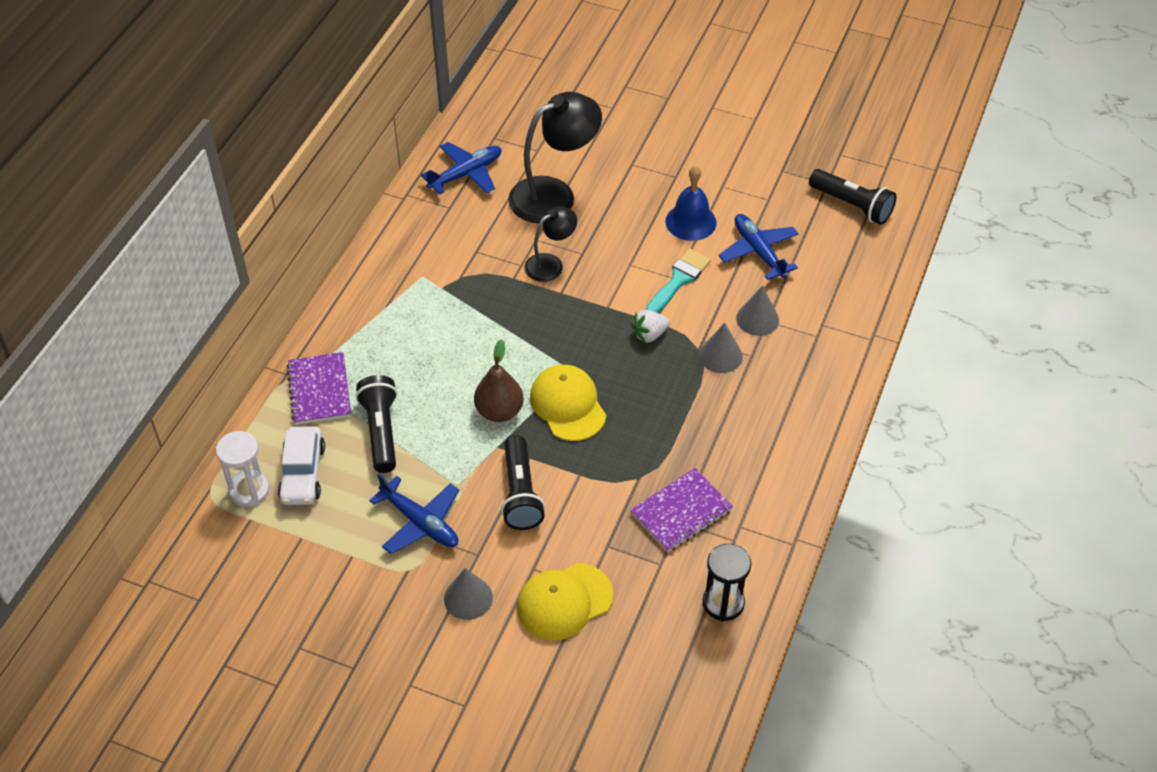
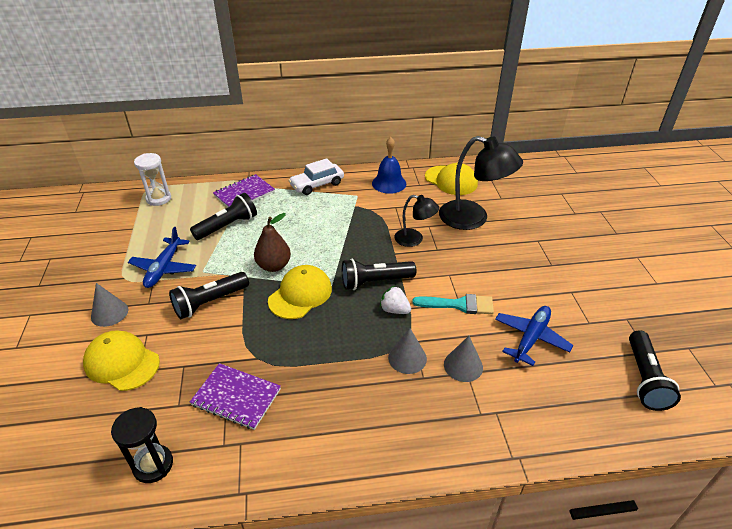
camera: 60 degrees right, 10 degrees down
(302, 473) = (180, 211): white car -> white car (317, 184)
(466, 174) = (451, 180): blue plane -> yellow cap
(595, 331) = (375, 282): none -> black flashlight
(691, 222) = (519, 289): blue bell -> blue bell (389, 183)

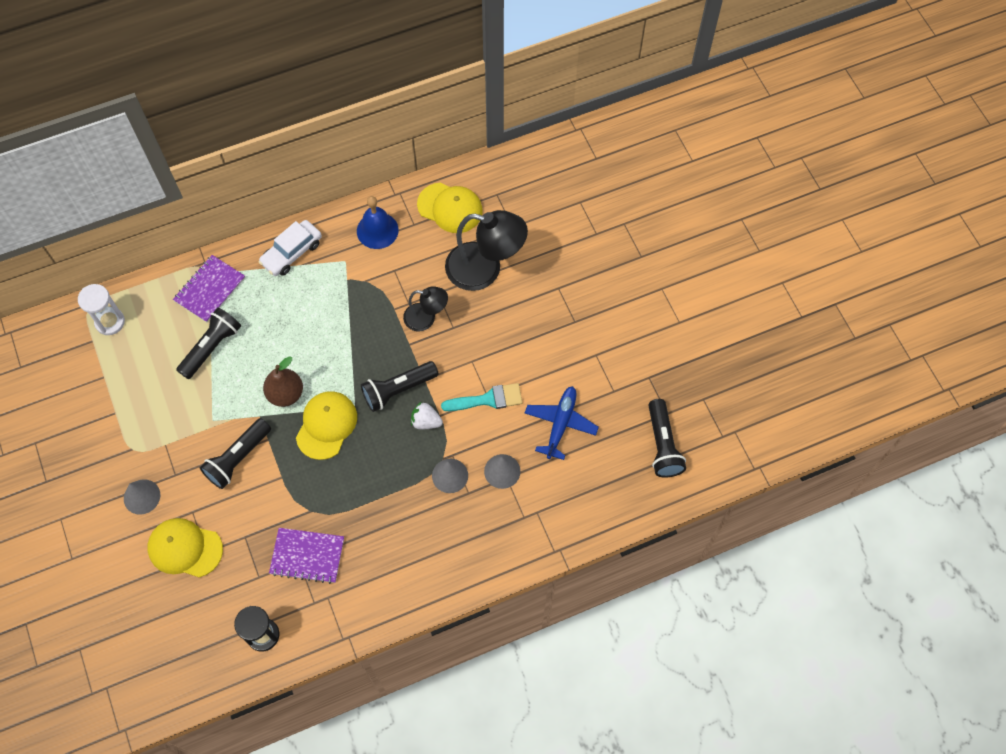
camera: 15 degrees left, 25 degrees up
(164, 268) = (169, 426): blue plane -> none

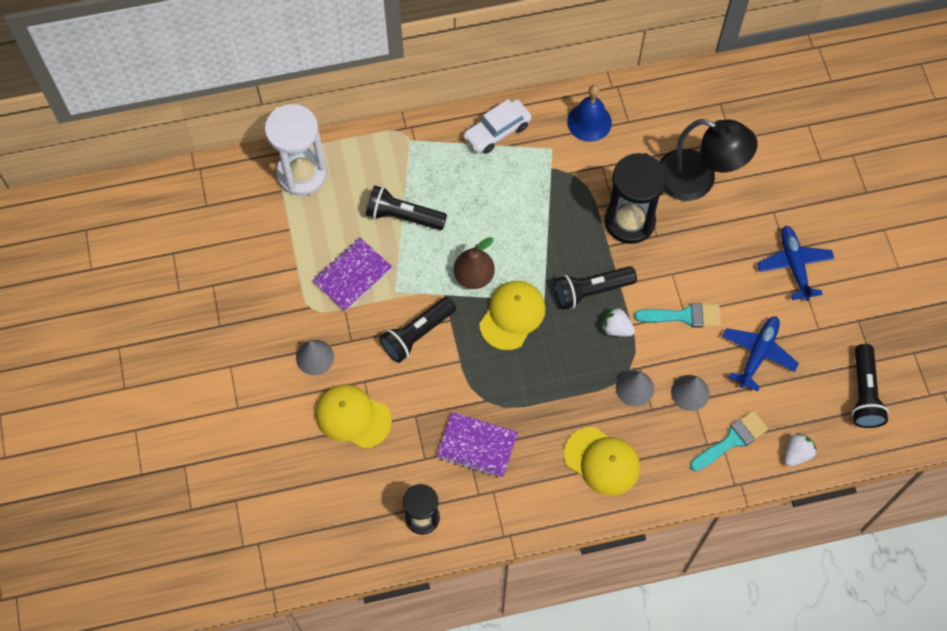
camera: 10 degrees right, 0 degrees up
(110, 322) = (302, 174): white hourglass -> white hourglass, size x1.62
(210, 289) = (408, 156): purple notebook -> purple notebook (352, 275)
(212, 347) = (403, 216): black flashlight -> black flashlight turned 120 degrees counterclockwise
(426, 318) = (629, 221): black lamp -> black hourglass
(450, 208) = (669, 110): yellow cap -> yellow cap (602, 461)
(546, 509) = (732, 440): none -> turquoise brush
(583, 335) = (794, 265): none -> blue plane
(608, 512) = (796, 454): none -> white strawberry

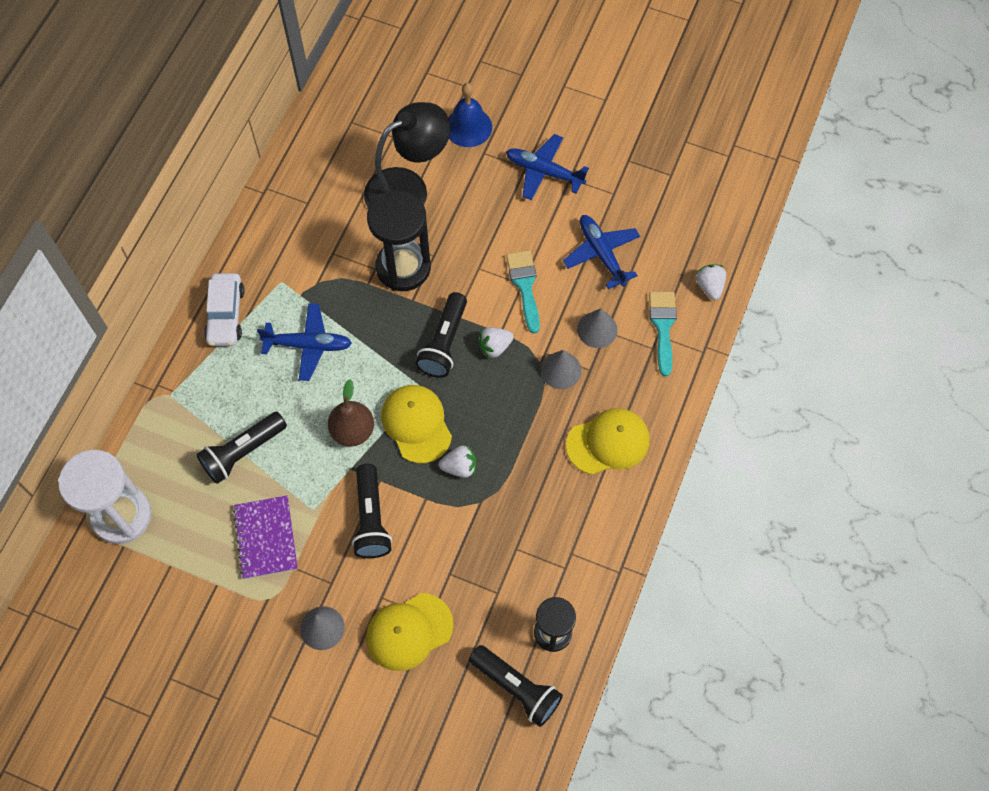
camera: 55 degrees left, 0 degrees up
(477, 445) = (518, 538): purple notebook -> none
(501, 368) = (460, 467): none -> white strawberry
(516, 201) = (308, 345): none -> blue plane
(589, 122) = (281, 234): blue bell -> blue bell (468, 127)
(684, 316) = (525, 286): turquoise brush -> turquoise brush turned 45 degrees counterclockwise
(864, 393) = (693, 201): black flashlight -> black flashlight (517, 688)

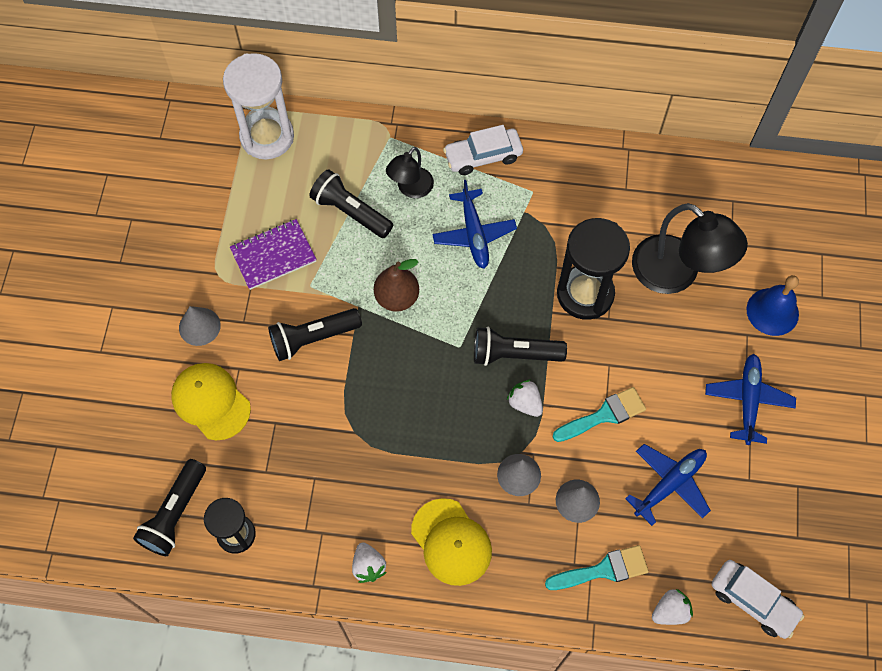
camera: 75 degrees right, 0 degrees up
(237, 389) = (411, 189): none -> black lamp
(416, 424) = (420, 352): yellow cap -> none
(460, 467) = (386, 403): white strawberry -> white strawberry (368, 566)
(715, 223) = (753, 601): none -> white car

